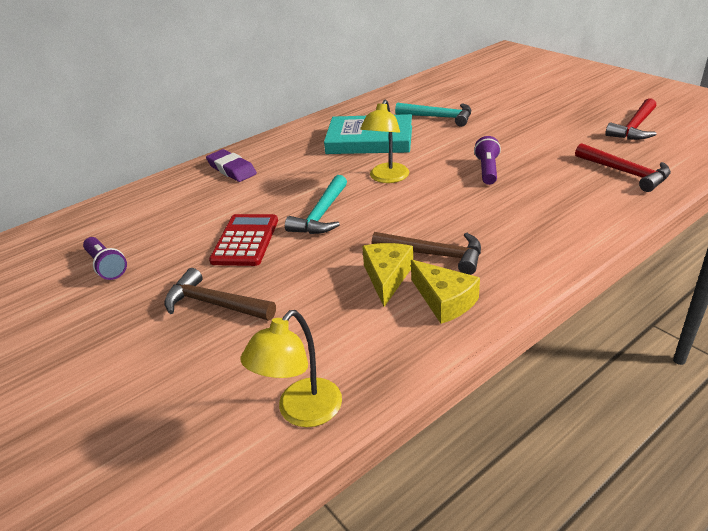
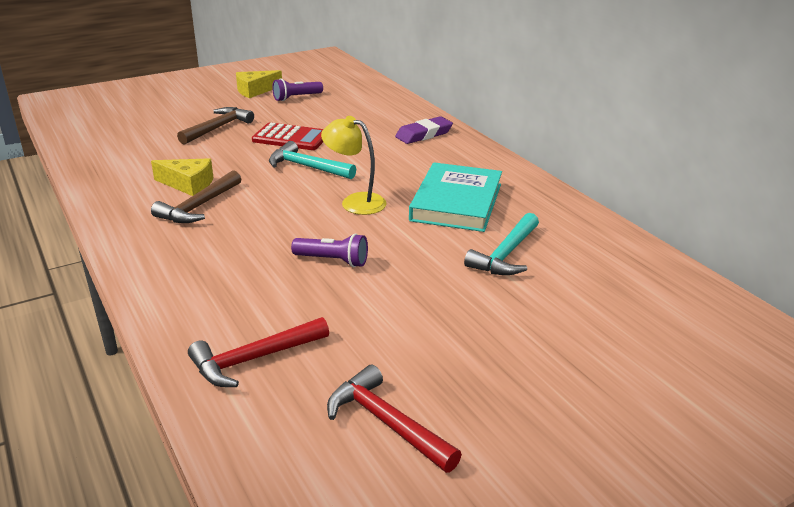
camera: 95 degrees right, 5 degrees down
(301, 412) = (88, 149): yellow lamp -> none
(444, 301) = (136, 202): yellow cheese -> yellow cheese (255, 91)

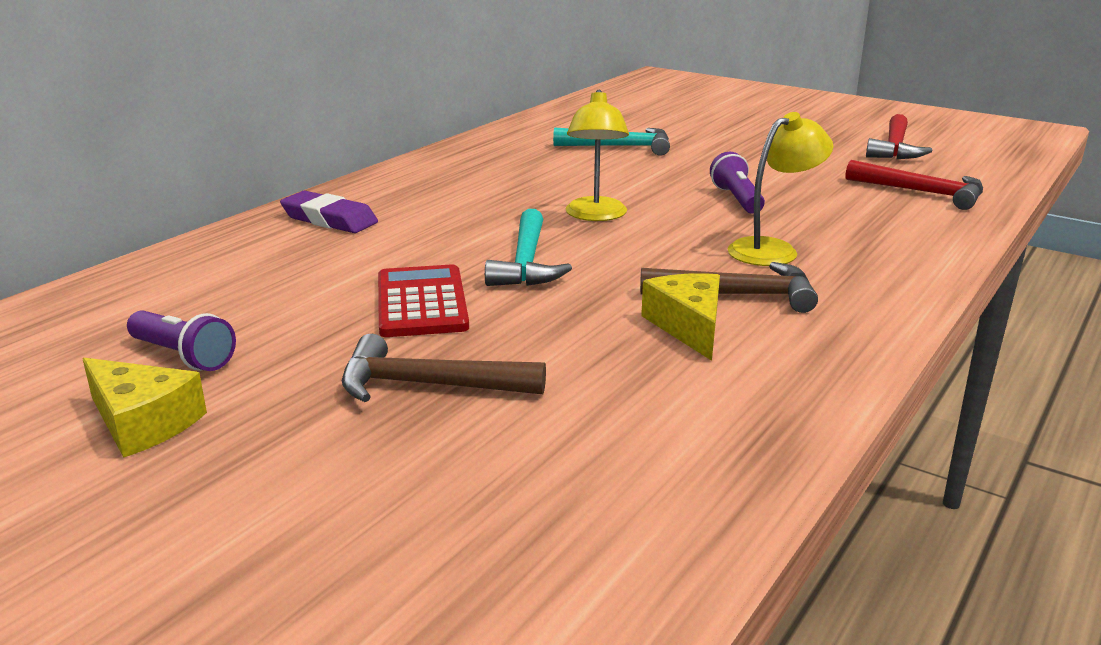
camera: 115 degrees left, 5 degrees down
(236, 239) = (773, 249): none -> yellow lamp
(456, 202) = (534, 175): turquoise book -> none

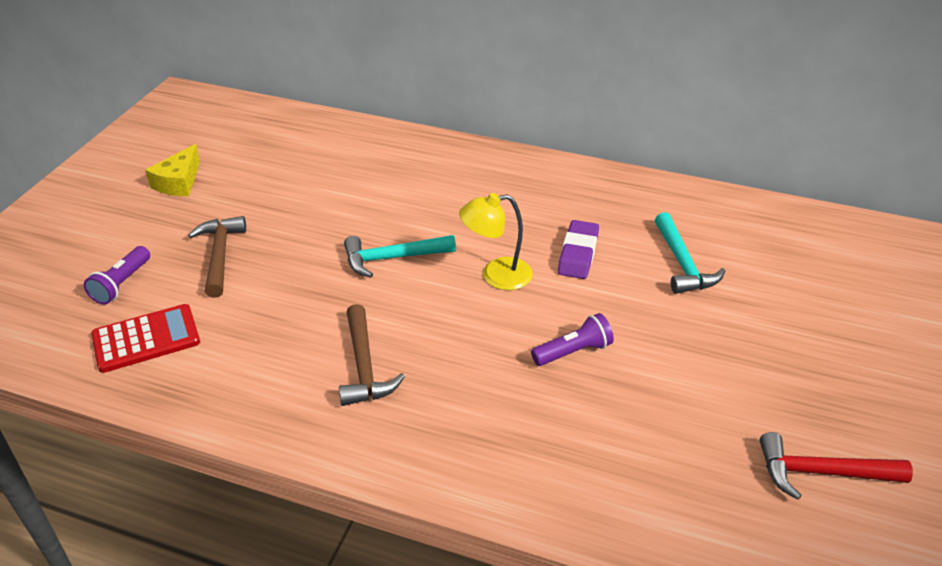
camera: 75 degrees right, 15 degrees up
(183, 356) = (242, 171): purple flashlight -> purple flashlight (121, 284)
(329, 219) = (439, 162): purple eraser -> purple eraser (578, 253)
(421, 303) = (320, 229): red calculator -> red calculator (146, 339)
(688, 326) = (308, 346): yellow cheese -> none
(773, 249) = (460, 381): yellow lamp -> none
(922, 193) = (663, 490): red hammer -> none

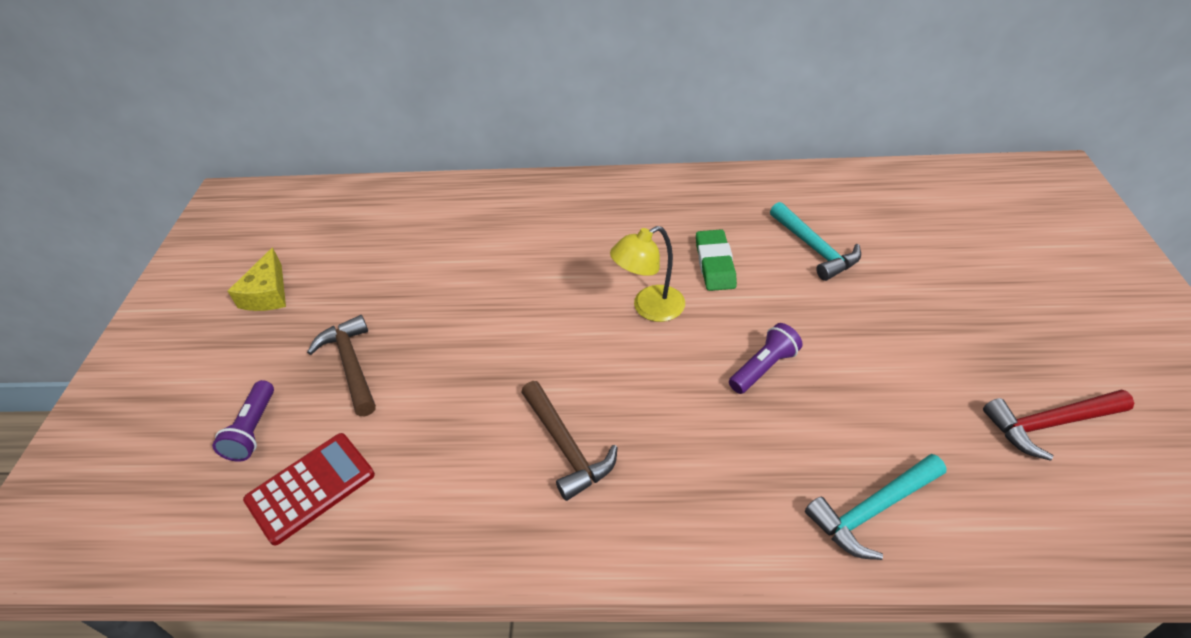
camera: 15 degrees left, 5 degrees up
(392, 258) = (537, 318): turquoise hammer -> turquoise hammer (872, 511)
(578, 253) = (715, 264): purple eraser -> green eraser

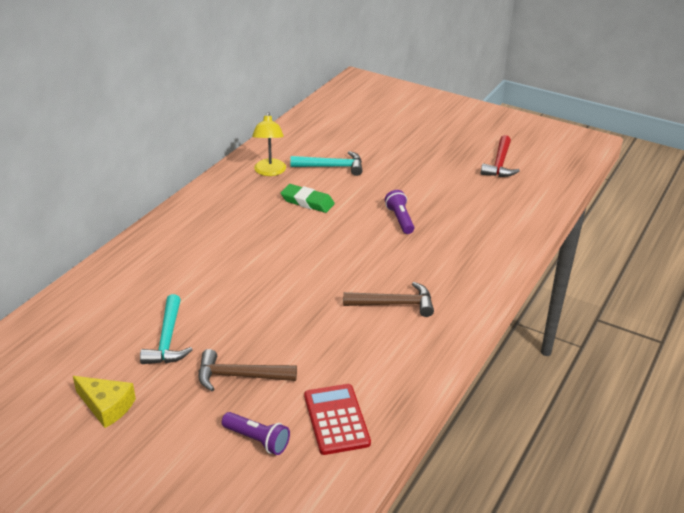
camera: 65 degrees left, 10 degrees down
(649, 308) = (318, 237): yellow lamp -> yellow lamp (269, 172)
(872, 511) = (507, 227): turquoise hammer -> turquoise hammer (168, 340)

